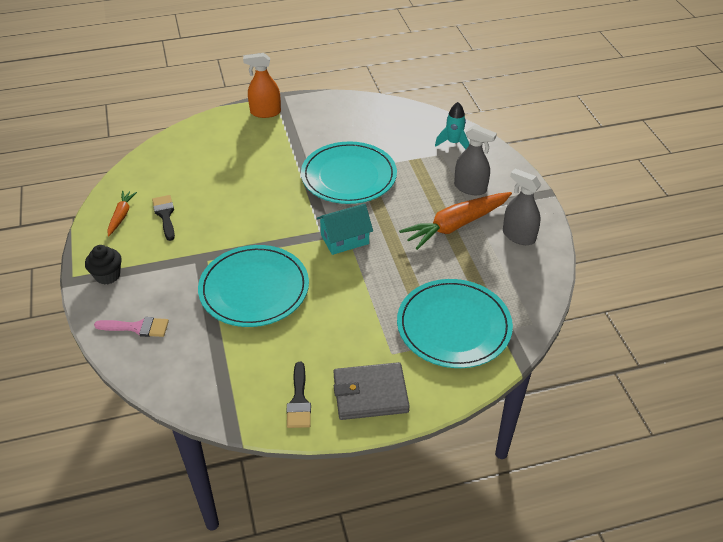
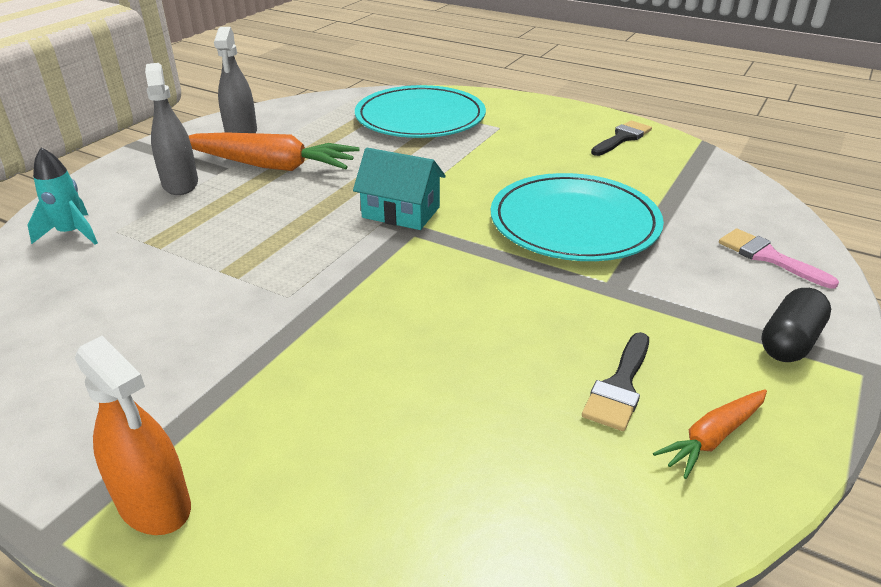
camera: 135 degrees left, 10 degrees down
(107, 275) = (789, 341): black cupcake -> black capsule
(349, 176) = (266, 274): turquoise plate -> none
(370, 394) = (553, 118): grey wallet -> none

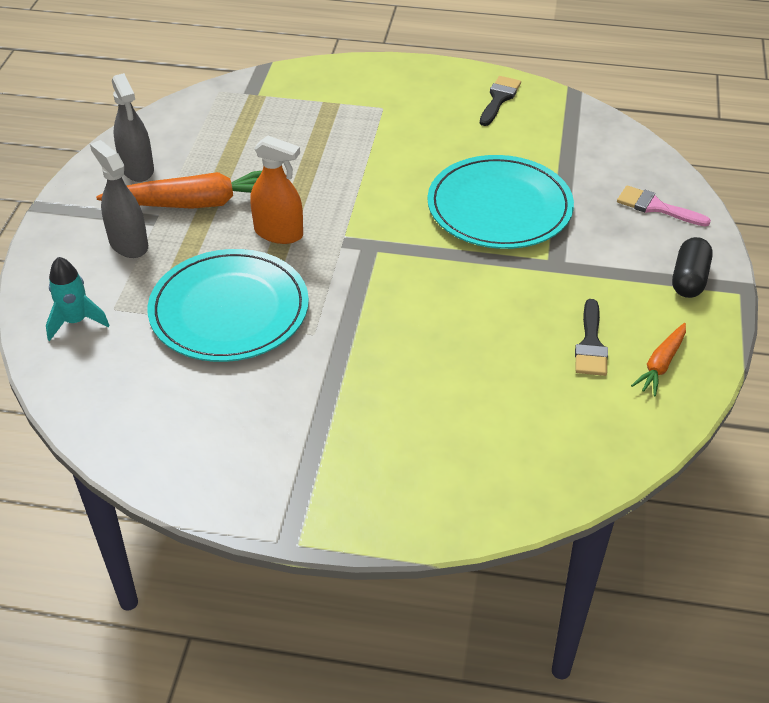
camera: 20 degrees left, 10 degrees up
(154, 504) = (337, 506): orange spray bottle -> orange spray bottle (278, 233)
(401, 212) = (352, 230): turquoise house -> none
(420, 117) = (300, 110): turquoise plate -> turquoise plate (229, 310)

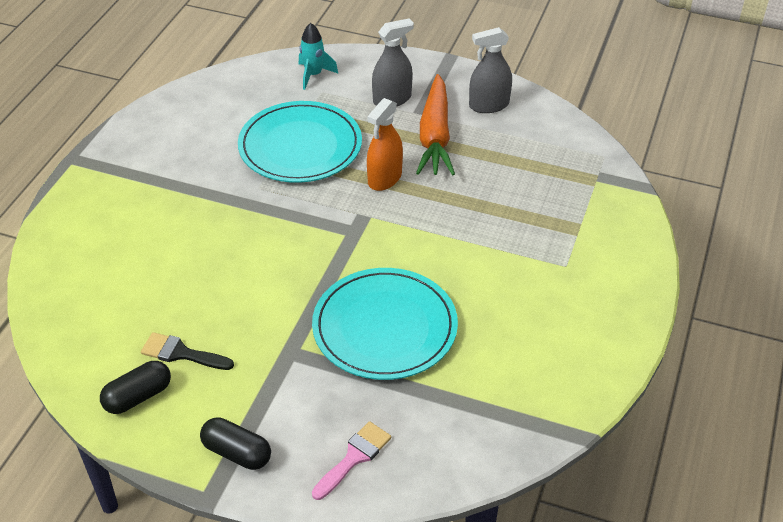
camera: 100 degrees right, 0 degrees up
(499, 99) = (574, 363): black brush -> none
(660, 364) = (138, 397): orange carrot -> black capsule

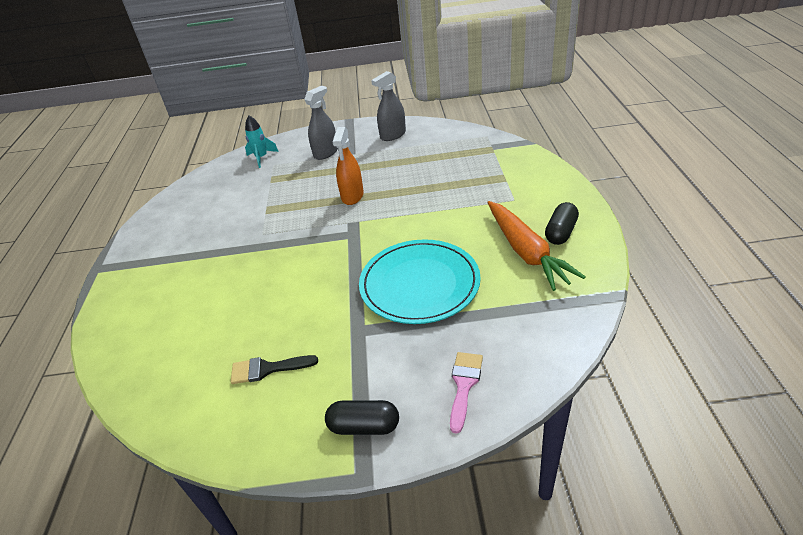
camera: 20 degrees left, 5 degrees down
(138, 397) = (247, 420): black capsule -> black capsule (561, 232)
(300, 146) = (278, 199): turquoise plate -> none
(435, 136) = (369, 162): orange carrot -> orange carrot (526, 252)

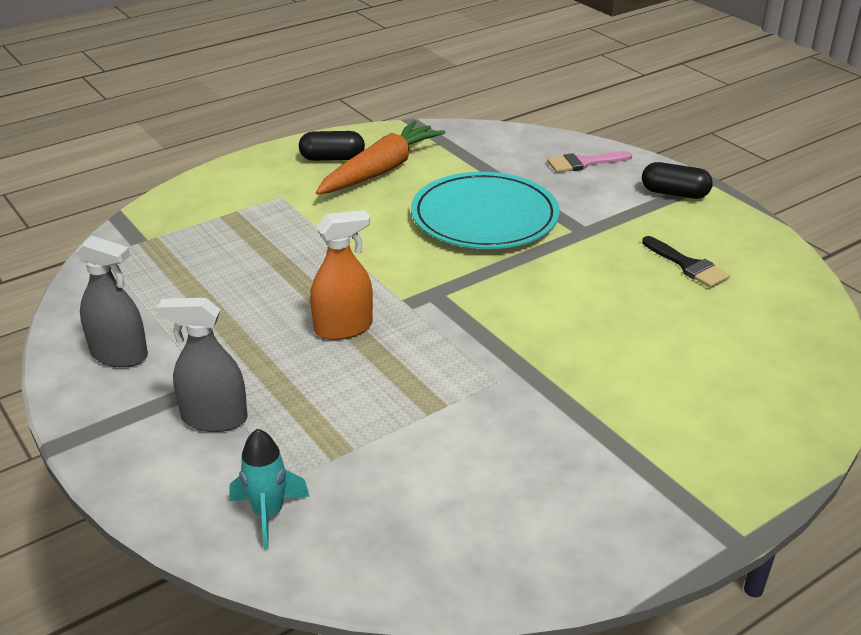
camera: 125 degrees left, 5 degrees down
(364, 426) = (674, 193): black capsule -> black capsule turned 45 degrees counterclockwise

